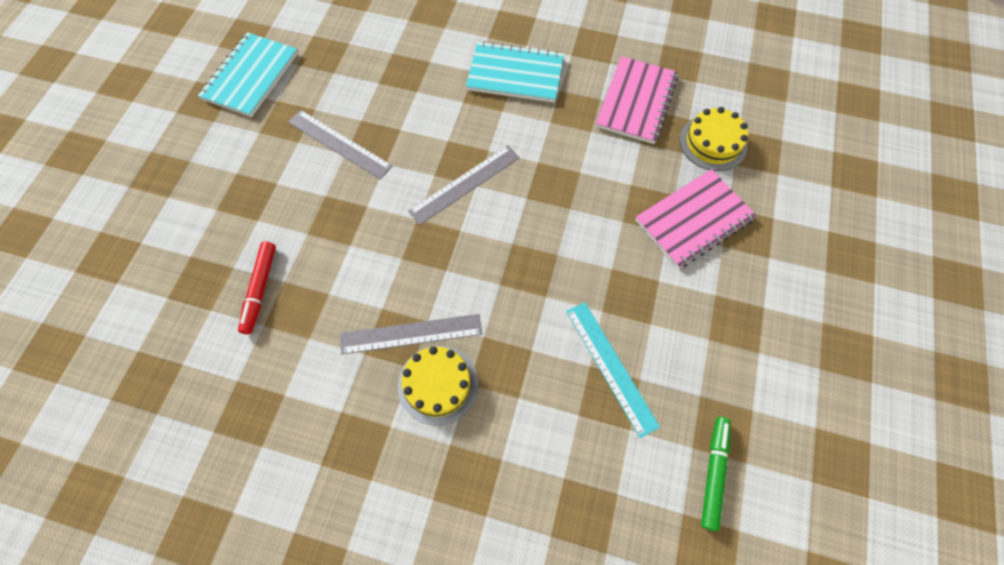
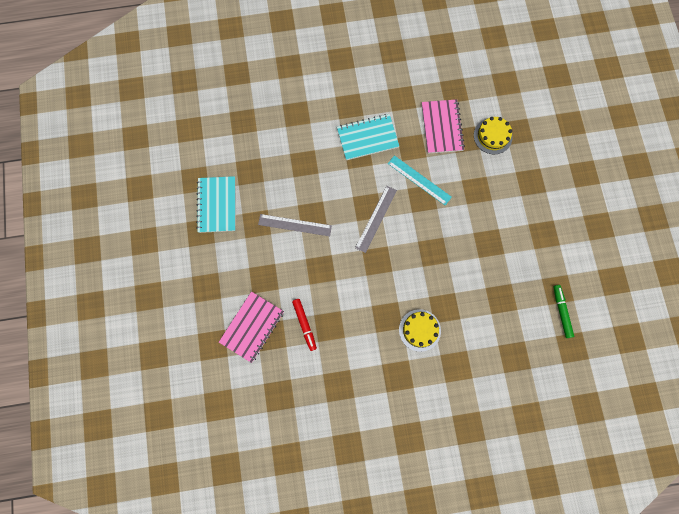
camera: 25 degrees left, 10 degrees up
(411, 334) = (393, 312): grey ruler -> none
(611, 367) = (495, 284): turquoise ruler -> turquoise ruler (419, 180)
(694, 220) = (501, 187): pink notebook -> pink notebook (252, 327)

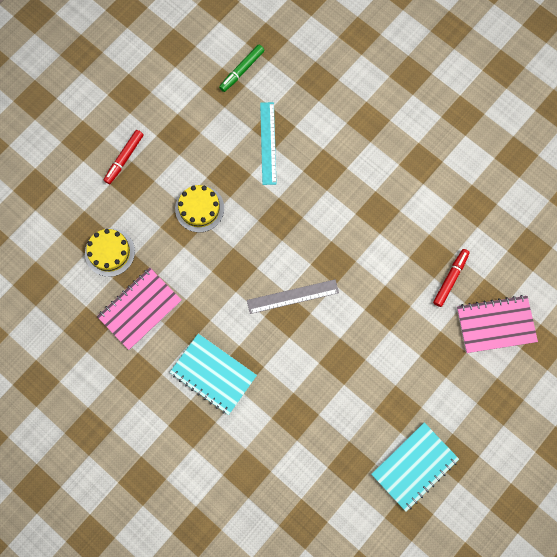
camera: 130 degrees left, 0 degrees up
(295, 225) = (366, 369): grey ruler -> none
(419, 180) = (217, 287): turquoise ruler -> turquoise ruler (268, 143)
(419, 330) = (364, 175): yellow cake -> yellow cake (199, 208)
(551, 189) = (124, 158): none -> red marker

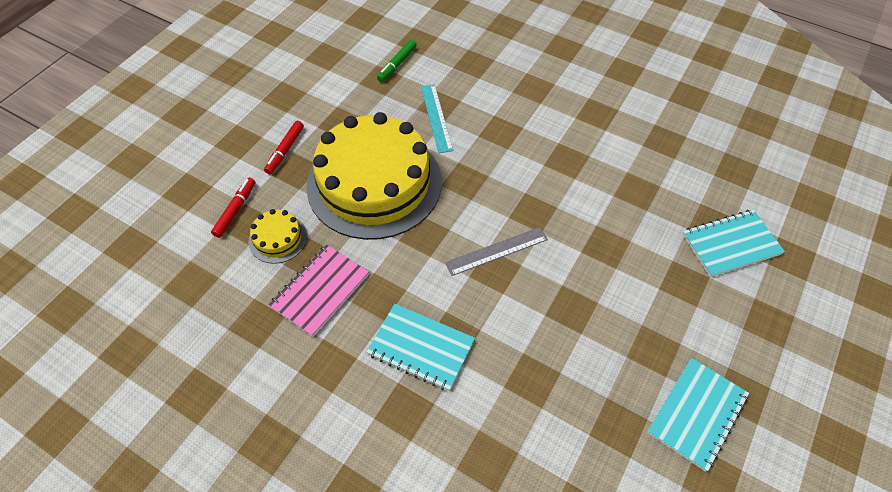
camera: 10 degrees left, 20 degrees down
(199, 208) = (374, 183): yellow cake -> yellow cake, size x2.46
(450, 279) = (664, 208): red marker -> red marker (235, 210)
(495, 324) = (730, 244): pink notebook -> turquoise notebook

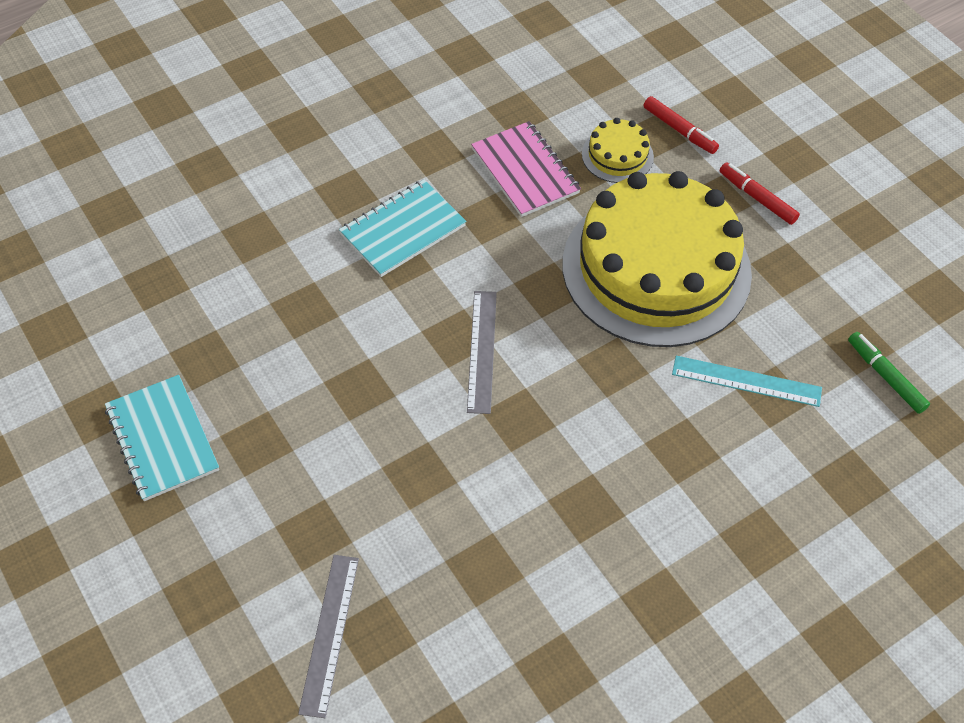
camera: 115 degrees right, 0 degrees up
(730, 244) = (329, 633): turquoise notebook -> grey ruler

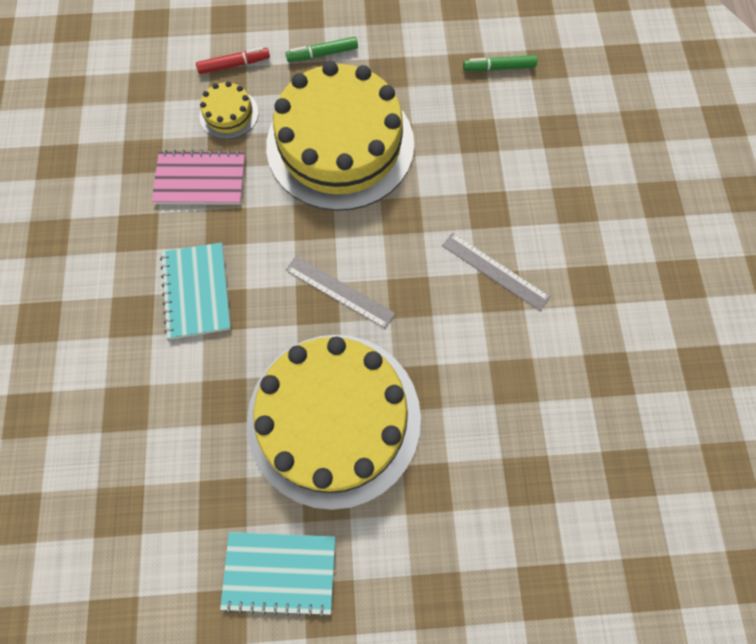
camera: 60 degrees left, 15 degrees up
(329, 633) = (513, 514): grey ruler -> grey ruler (495, 271)
(340, 412) = (334, 418): none -> yellow cake
(746, 381) = (459, 143): turquoise ruler -> none
(757, 198) = (322, 54): red marker -> green marker

